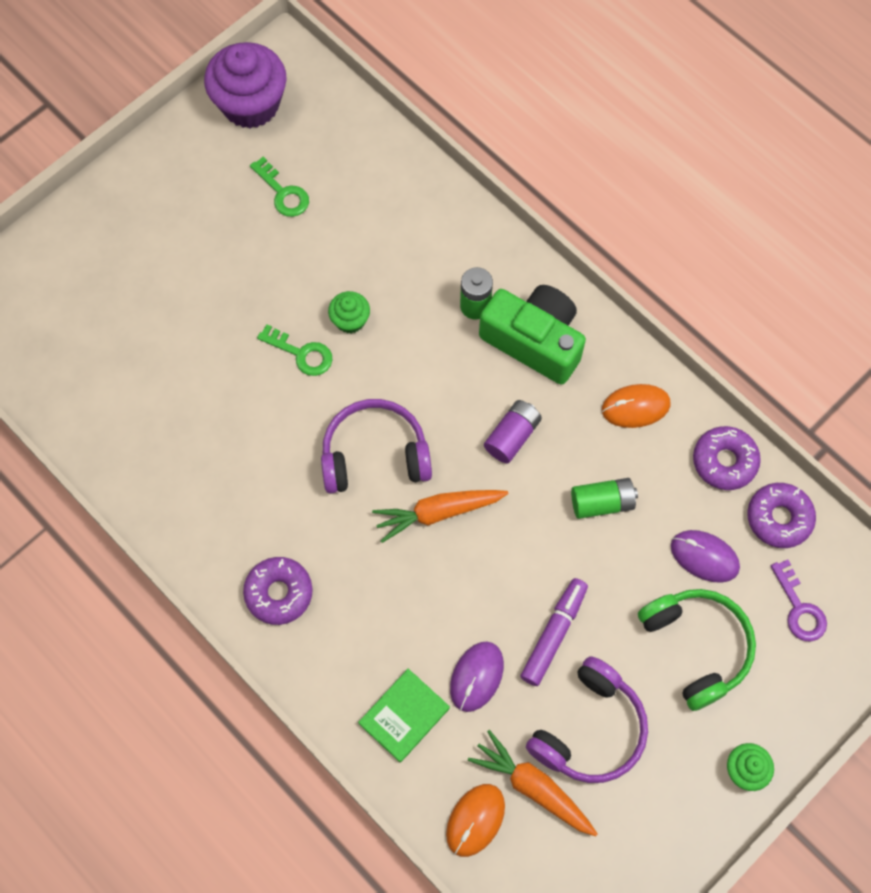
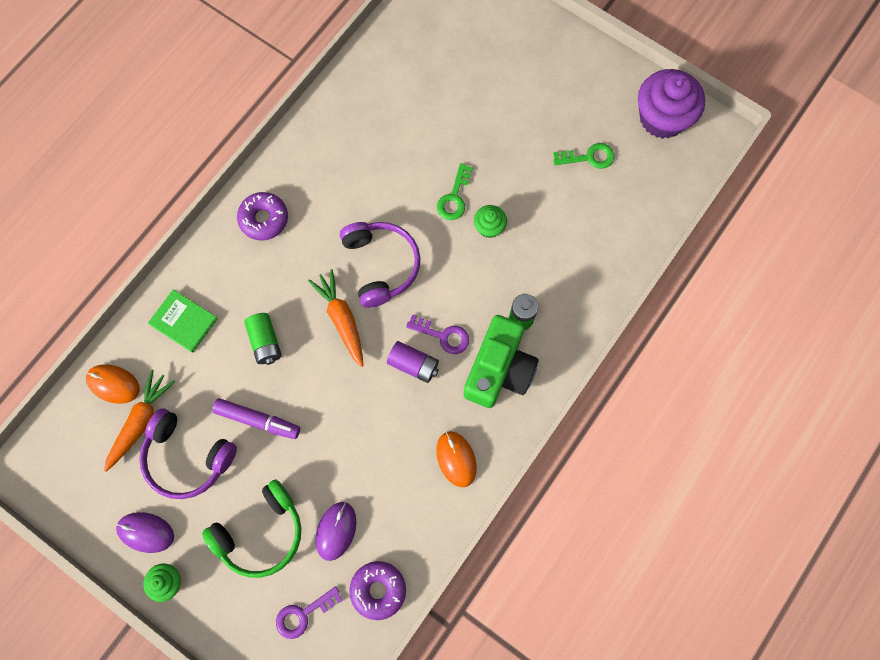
camera: 80 degrees right, 5 degrees up
(283, 193) = (589, 157): green key -> green key turned 135 degrees counterclockwise
(476, 676) = (218, 368): purple mouse -> purple mouse (146, 532)
(481, 396) = (443, 336): none -> purple key
(602, 502) = (369, 443): green battery -> green battery (265, 342)
(724, 461) = (421, 538): purple donut -> none

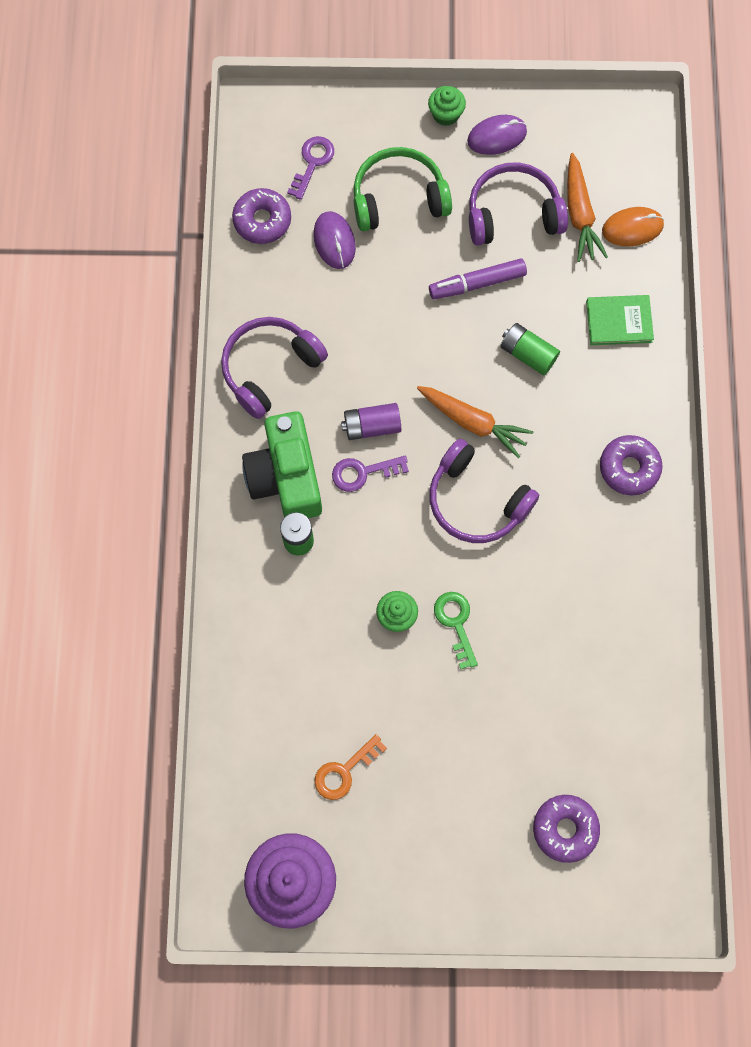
camera: 145 degrees right, 0 degrees up
(261, 532) = (398, 198): green headphones -> green headphones turned 60 degrees clockwise
(456, 459) = (270, 369): orange mouse -> purple headphones
(477, 44) = (565, 828): none -> purple donut
(589, 157) = (344, 771): green key -> orange key

